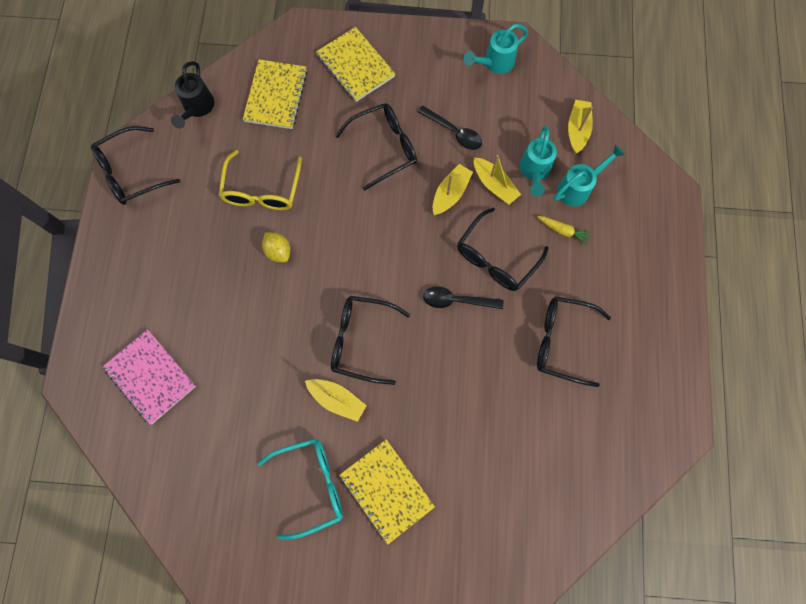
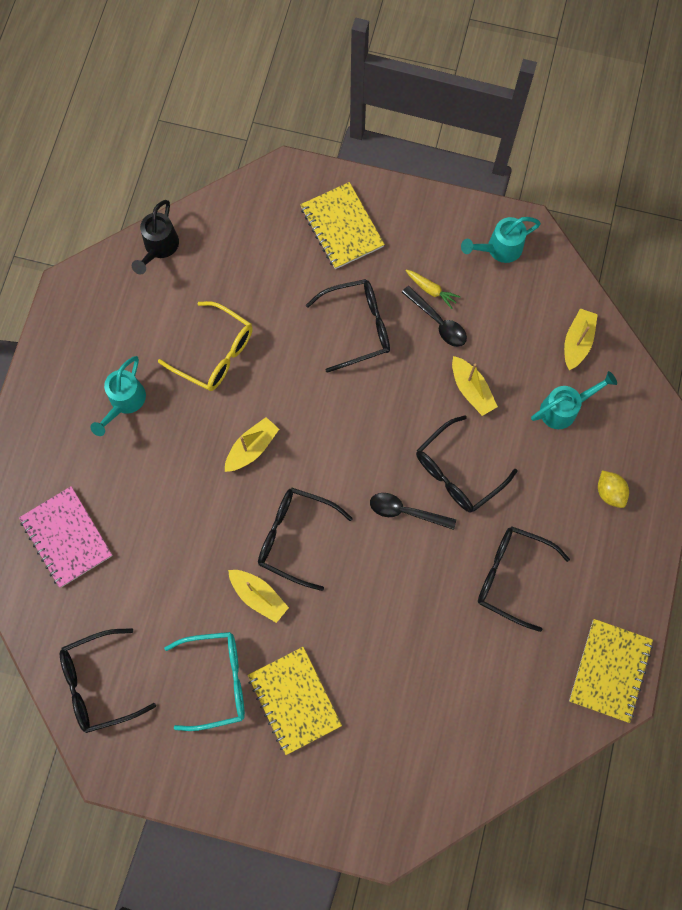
camera: 10 degrees right, 0 degrees up
(131, 173) = (77, 310): black glasses -> black glasses (98, 683)
(262, 190) = (215, 353): yellow glasses -> yellow glasses turned 75 degrees counterclockwise
(276, 96) = (248, 248): yellow notebook -> yellow notebook (610, 670)
(278, 251) = (222, 424): yellow lemon -> yellow lemon (609, 492)
(450, 193) = (421, 391): yellow boat -> yellow boat (252, 448)
(534, 171) = (519, 382): turquoise watering can -> turquoise watering can (124, 402)
(563, 231) = (538, 455): yellow carrot -> yellow carrot (431, 290)

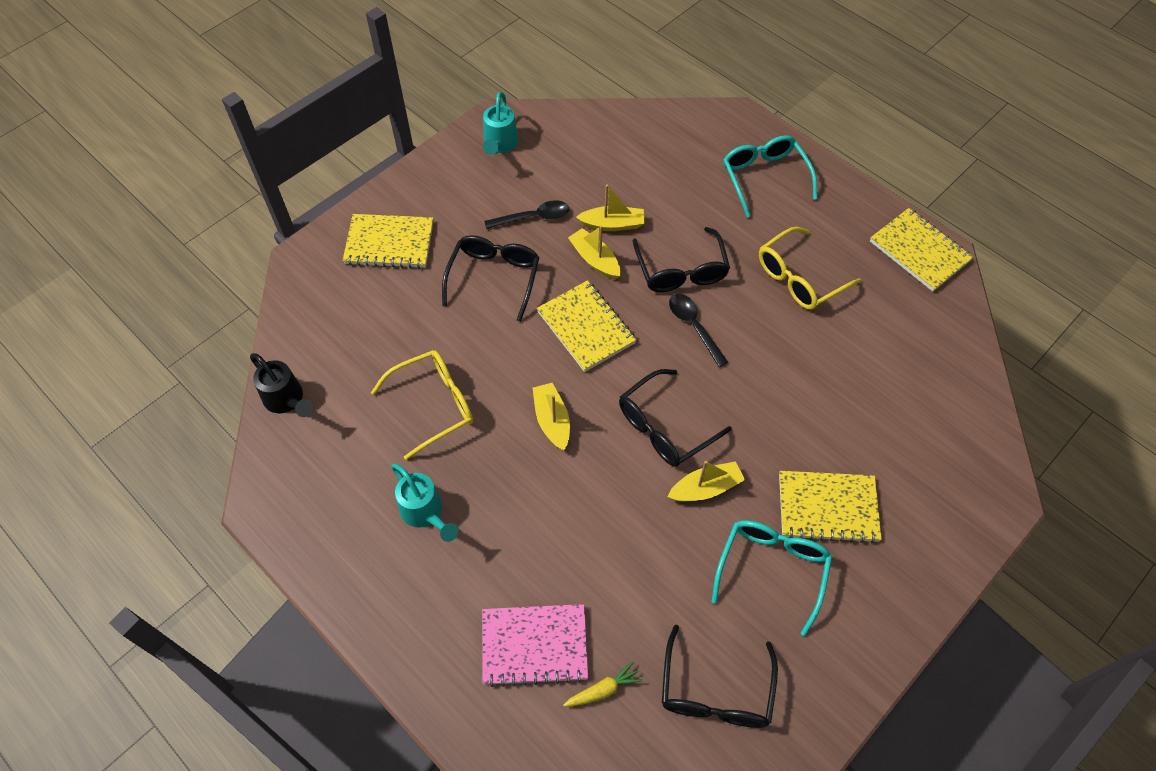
camera: 60 degrees left, 15 degrees down
(353, 426) = (586, 327): none -> yellow notebook
(406, 511) = (694, 326): black spoon -> black spoon turned 105 degrees clockwise
(431, 290) = (500, 208): yellow carrot -> yellow carrot (603, 690)
(511, 576) = (799, 278): black glasses -> yellow glasses
(564, 408) = (672, 171): turquoise watering can -> none
(577, 342) = (620, 135): yellow boat -> yellow boat (594, 260)
(609, 492) = (764, 177): yellow lemon -> turquoise glasses

